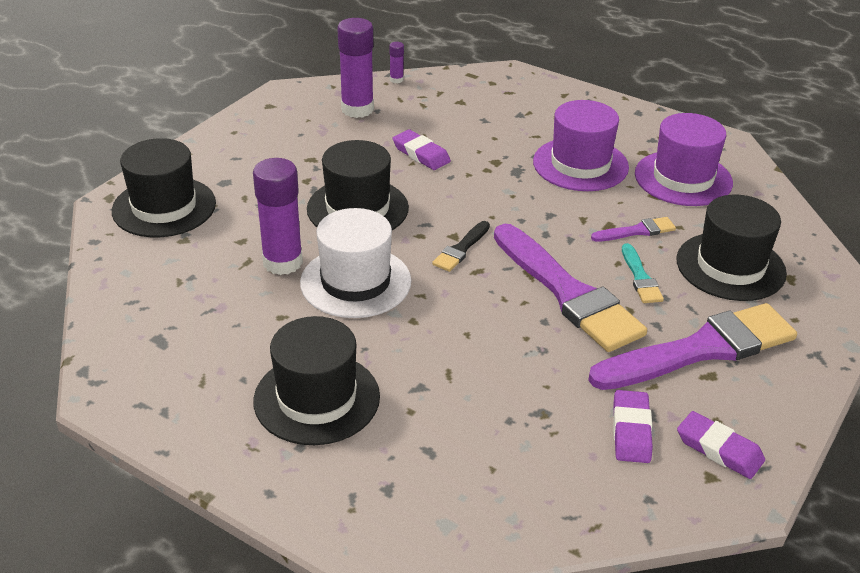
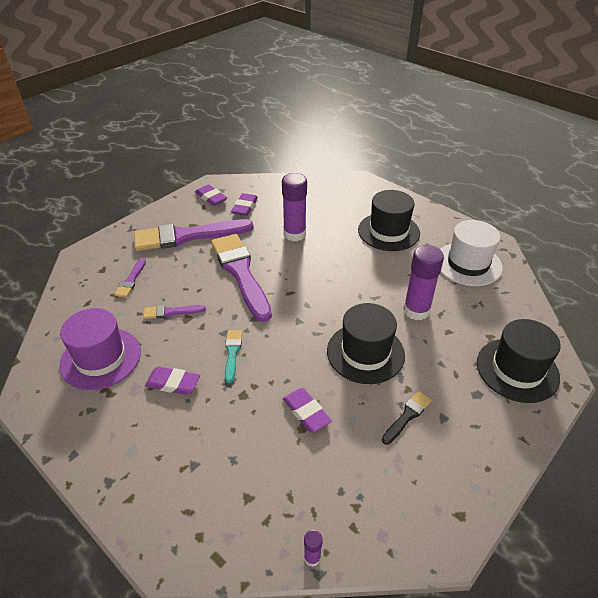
camera: 170 degrees left, 5 degrees up
(355, 282) = (368, 292): white hat -> white hat (468, 264)
(357, 109) = (362, 495): purple glue stick -> purple glue stick (294, 234)
(461, 249) = (296, 309): black brush -> black brush (407, 416)
(580, 164) = (173, 383): purple hat -> purple eraser
(640, 278) = (191, 278): turquoise brush -> turquoise brush (232, 353)
(730, 266) = (131, 280): black hat -> purple brush

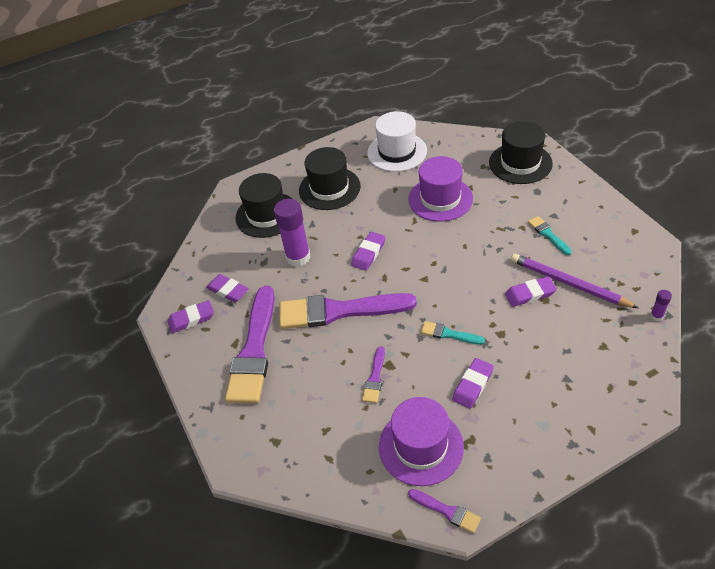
camera: 65 degrees left, 5 degrees up
(131, 280) = (308, 412): purple brush -> purple brush (447, 511)
(316, 275) = (368, 253): none -> purple eraser
(335, 449) = (569, 283): none -> purple pencil
(365, 353) = (477, 242): black hat -> black hat (267, 215)
(407, 416) = (548, 234): black brush -> turquoise brush
(416, 310) = (440, 199): purple glue stick -> purple hat

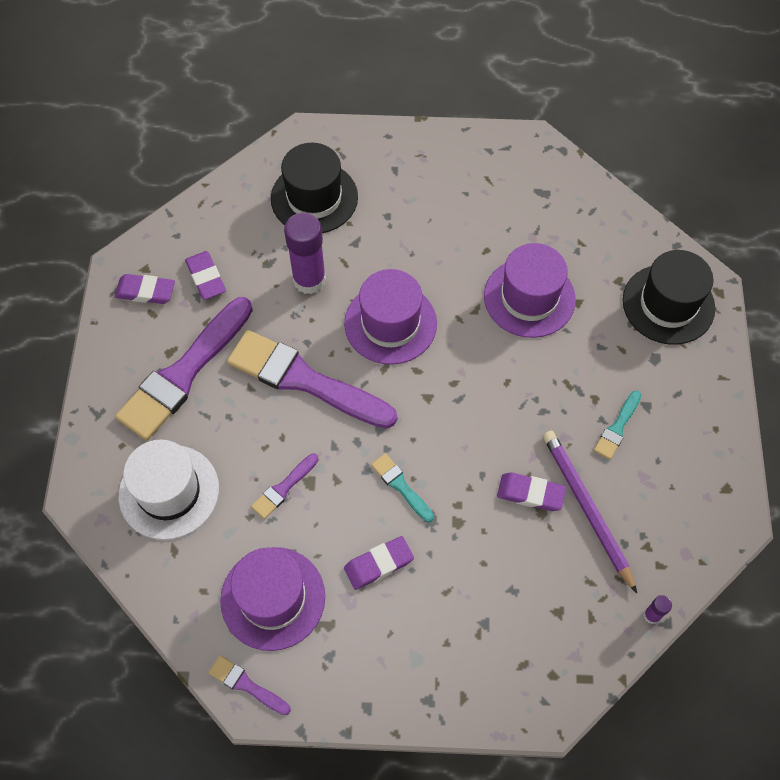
camera: 25 degrees right, 15 degrees up
(329, 188) = (411, 202): black hat -> none
(368, 253) = (390, 323): purple eraser -> purple hat
(397, 152) = (529, 195): white hat -> white hat (169, 492)
(447, 511) = (246, 685): purple brush -> purple brush turned 150 degrees clockwise
(548, 234) = (617, 428): turquoise brush -> turquoise brush turned 150 degrees counterclockwise

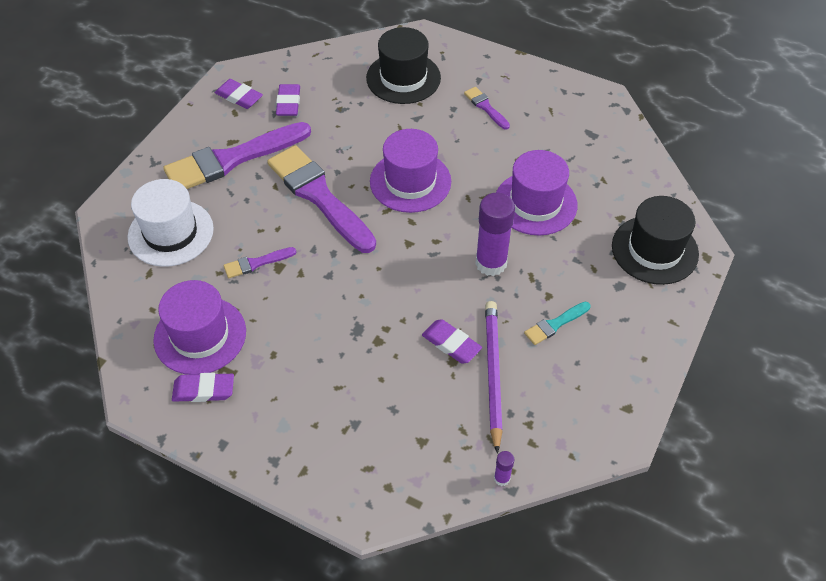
camera: 25 degrees right, 10 degrees down
(246, 685) = (141, 387): purple brush -> purple brush (485, 107)
(309, 280) = (365, 130): purple glue stick -> purple glue stick (491, 263)
(378, 564) = (296, 345): purple eraser -> purple eraser (204, 390)
(400, 486) = (348, 297): turquoise brush -> none

